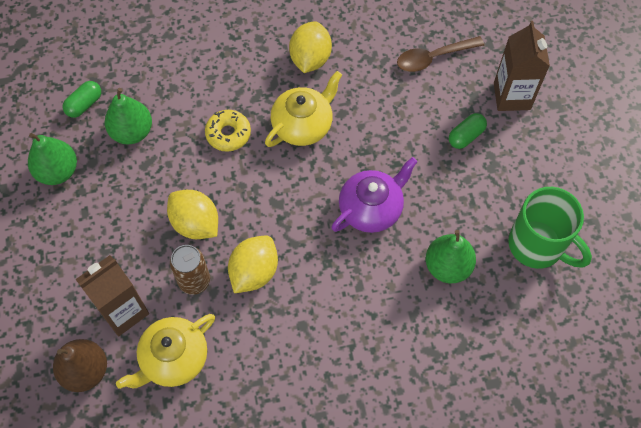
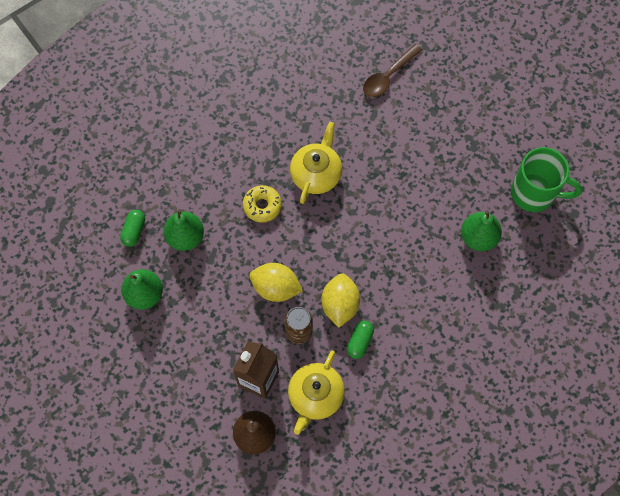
camera: 25 degrees left, 5 degrees up
(310, 59) = (293, 117): yellow lemon -> none
(371, 208) = (401, 217): purple teapot -> none
(466, 136) = (443, 130): green capsule -> green capsule (360, 342)
(512, 96) = (462, 83): brown carton -> none

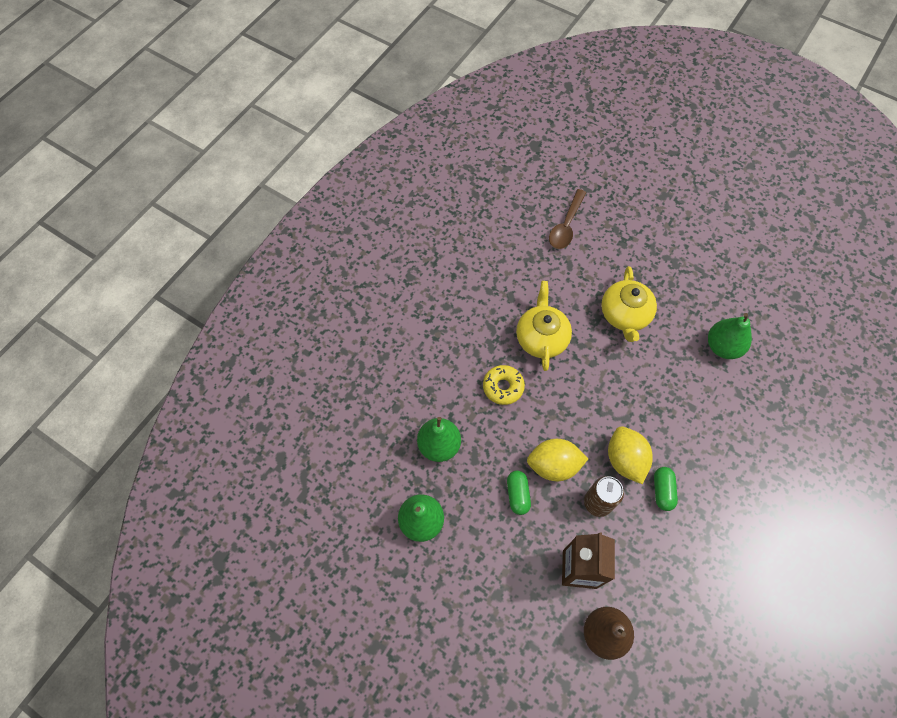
camera: 20 degrees left, 5 degrees down
(134, 231) = (383, 458): green capsule -> green capsule (517, 495)
(315, 396) = (646, 566): yellow teapot -> yellow teapot (625, 315)
(534, 193) = (751, 288): green mug -> none

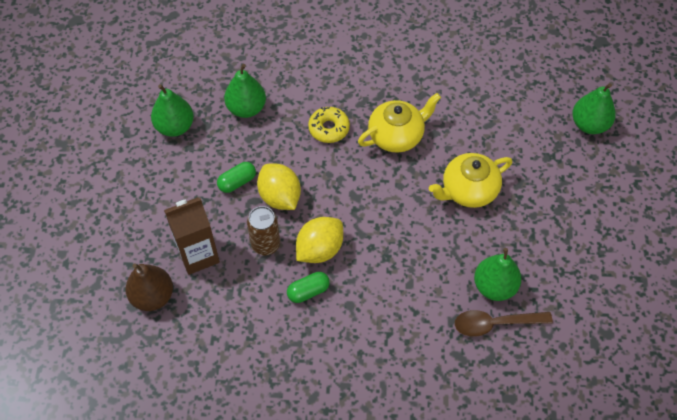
camera: 60 degrees right, 5 degrees down
(566, 225) = (530, 104): brown spoon -> brown spoon (495, 324)
(608, 199) = (589, 124): none -> green pear

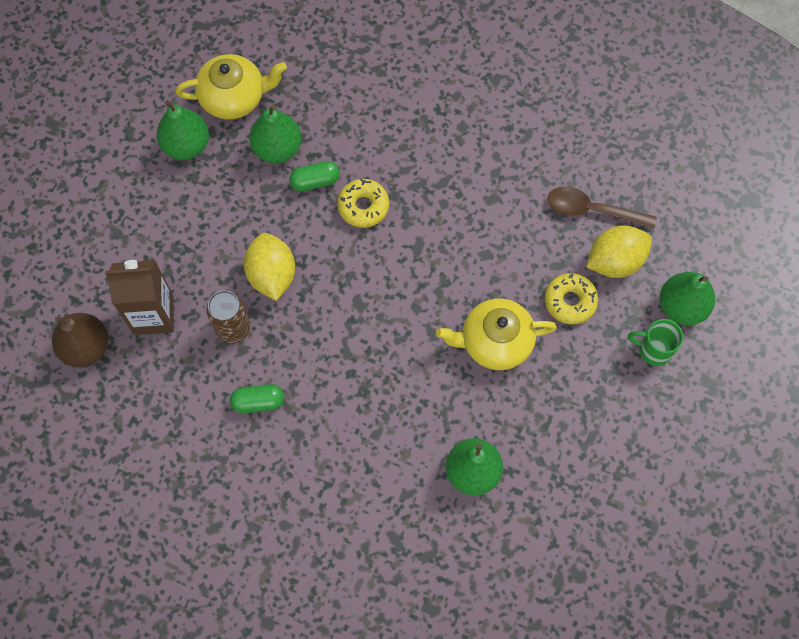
camera: 20 degrees right, 10 degrees up
(237, 182) = (230, 239): green capsule -> green capsule (315, 181)
(319, 249) = (291, 355): yellow lemon -> yellow lemon (615, 261)
(397, 135) = (440, 242): yellow teapot -> yellow teapot (234, 97)
(495, 324) = (453, 516): brown spoon -> brown spoon (592, 210)
(509, 146) = (570, 301): none -> yellow donut
(584, 159) = (653, 349): none -> green mug

